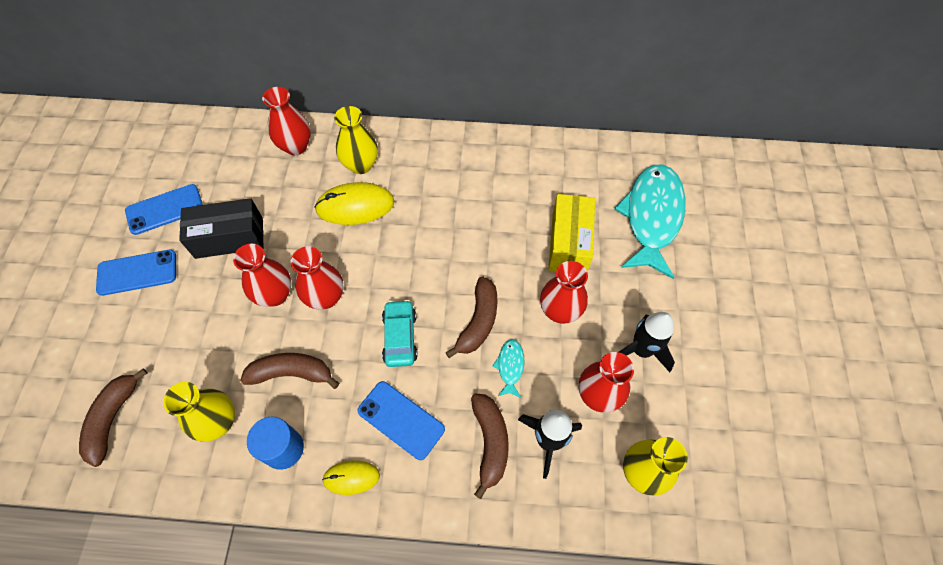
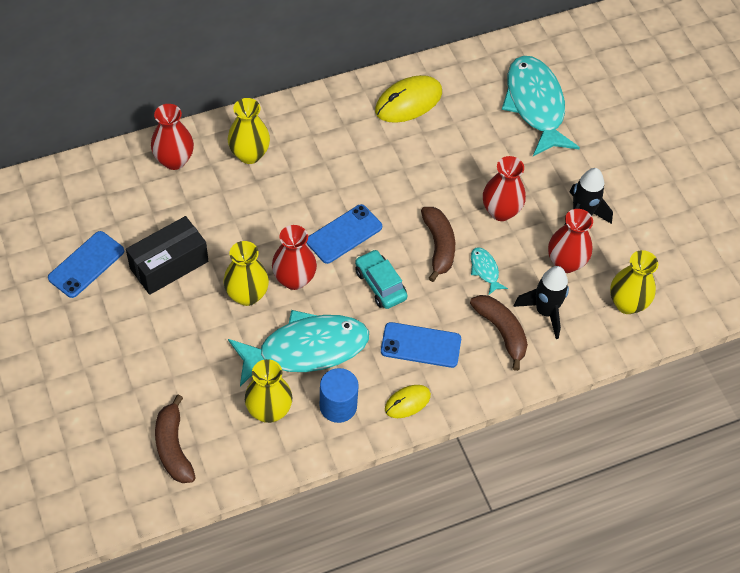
camera: 30 degrees left, 5 degrees down
(137, 272) = (103, 328): blue phone -> blue phone (344, 234)
(275, 295) = (247, 295): red vase -> yellow vase
(292, 373) = (306, 349): brown banana -> turquoise fish
(355, 206) = (269, 193): yellow mouse -> yellow mouse (408, 102)
(569, 243) = (478, 153): yellow box -> none

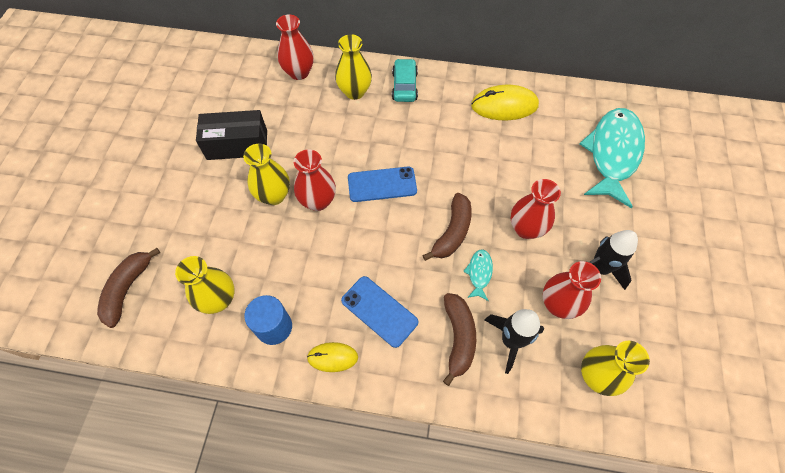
camera: 35 degrees right, 5 degrees up
(86, 264) = (183, 117): blue phone -> none
(306, 349) = (285, 263): turquoise fish -> none
(380, 284) = (382, 240): turquoise car -> turquoise car (404, 86)

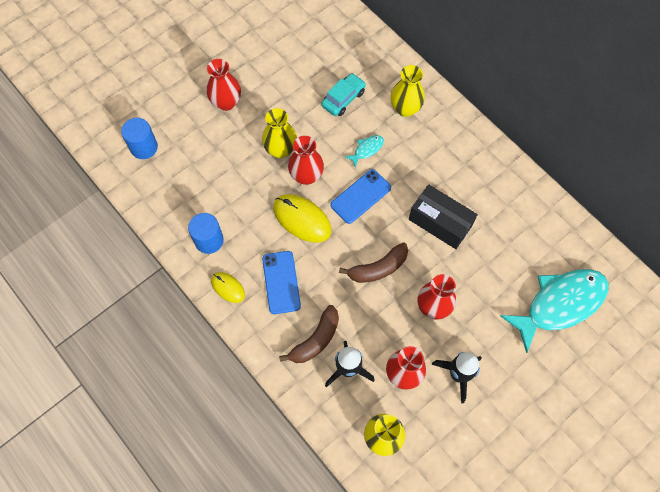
camera: 40 degrees right, 5 degrees up
(128, 289) = (144, 147): brown banana -> blue cylinder
(219, 299) = (190, 196): yellow vase -> none
(237, 145) = (287, 92): black box -> black box (440, 223)
(299, 72) = (377, 63): red vase -> red vase (226, 102)
(382, 184) = (360, 196): blue phone -> blue phone turned 75 degrees counterclockwise
(404, 86) = (448, 130): turquoise car -> turquoise car (343, 99)
(479, 273) = (369, 310): turquoise fish -> turquoise fish (367, 149)
(504, 105) = (512, 202): yellow mouse -> yellow mouse (302, 219)

